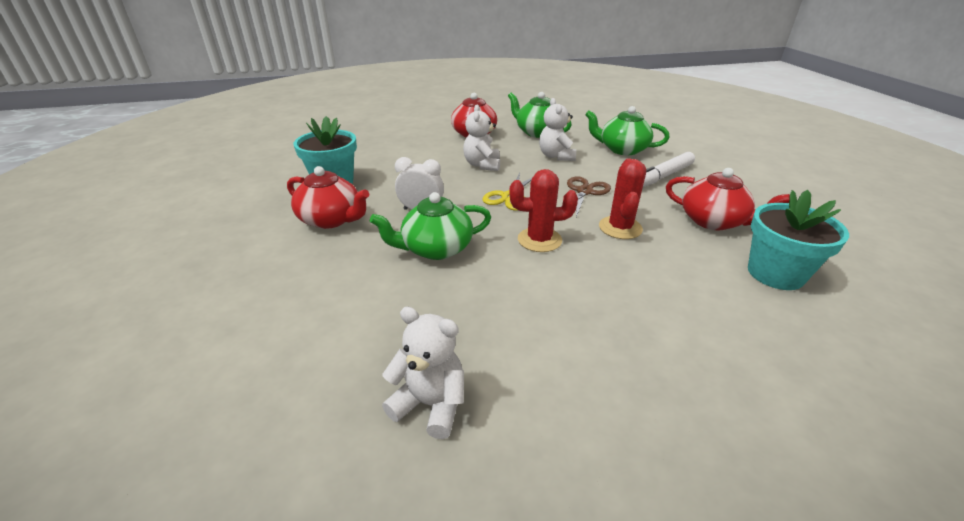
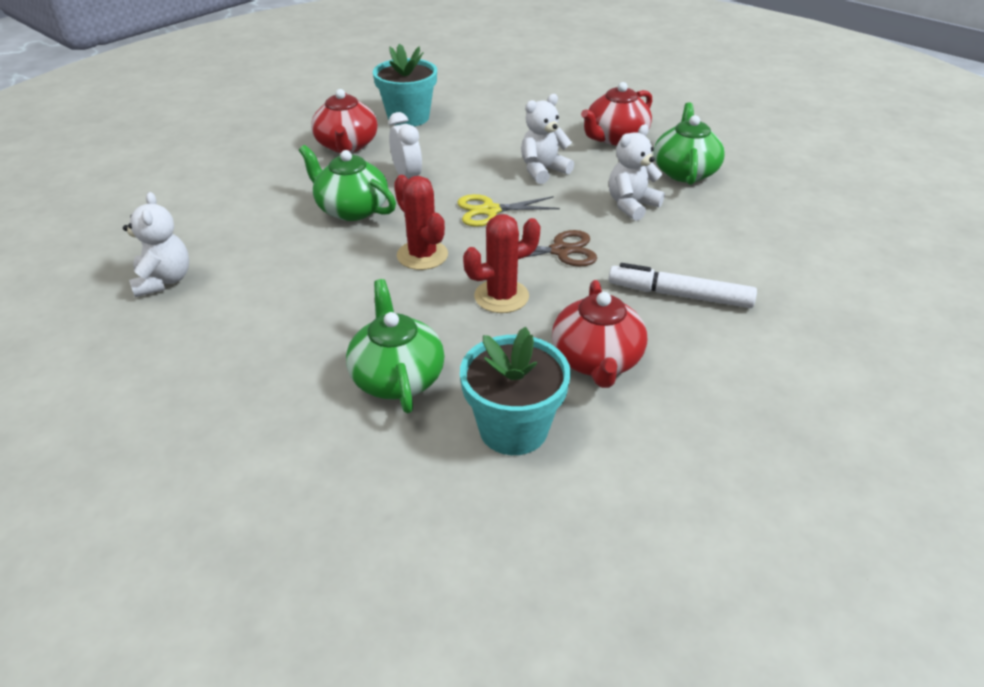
camera: 55 degrees right, 5 degrees up
(622, 149) = (725, 244): green teapot -> green teapot (397, 377)

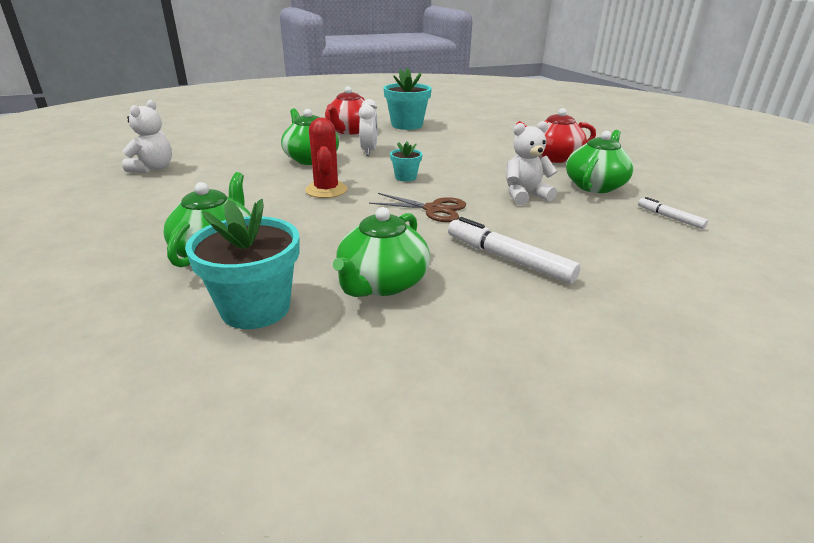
camera: 25 degrees right, 10 degrees down
(490, 210) = (405, 177): yellow scissors -> turquoise flower pot
(501, 296) = (354, 224): red cactus -> none
(543, 171) = (472, 165): white teddy bear -> none
(597, 360) = (382, 283): red teapot -> green teapot
(775, 199) = (669, 218): none -> white marker

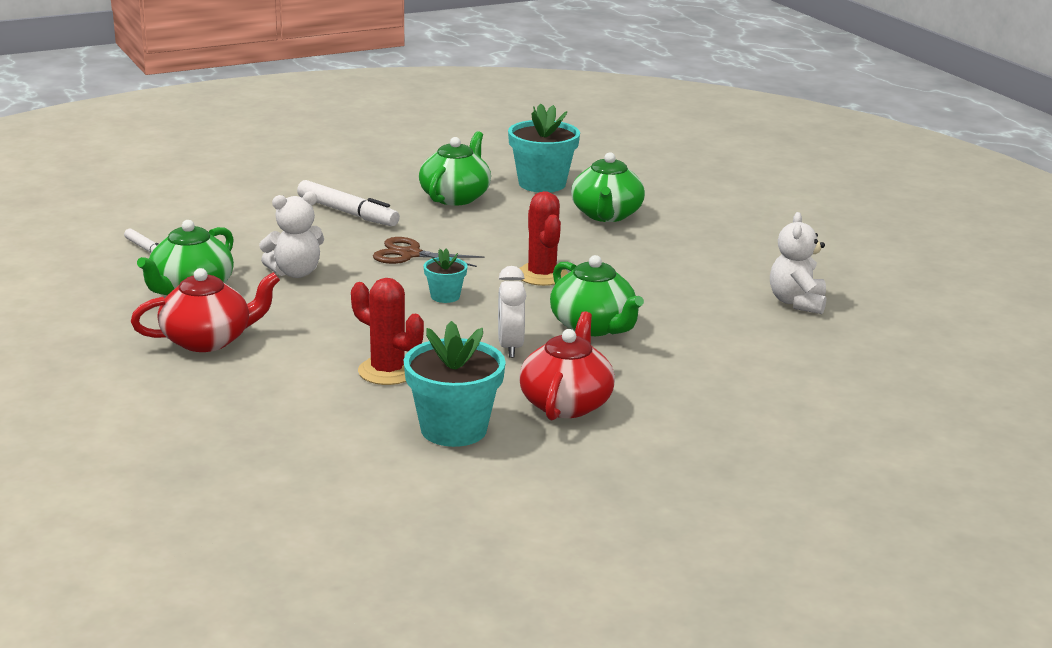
camera: 175 degrees right, 5 degrees down
(441, 143) = (387, 371): none -> red cactus

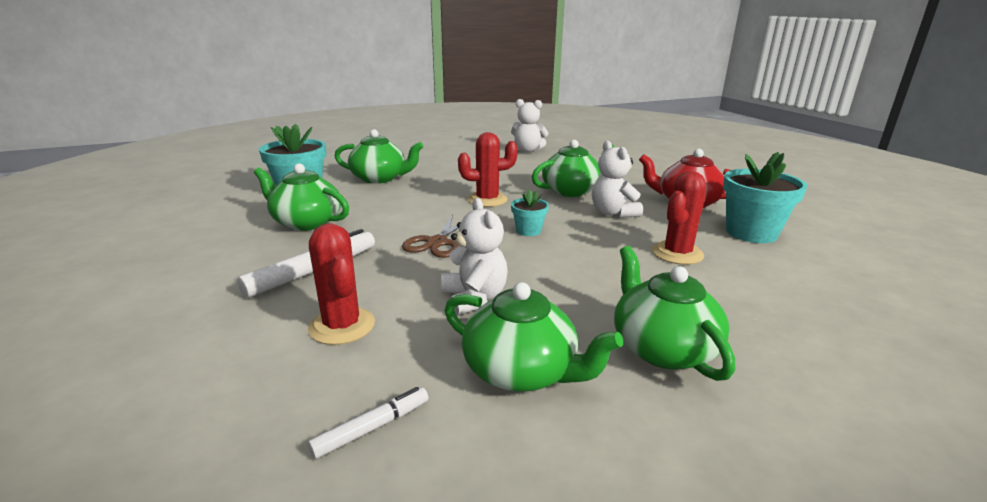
camera: 85 degrees left, 0 degrees up
(208, 340) = (662, 348): red teapot -> green teapot
(259, 231) = (342, 326): none -> red cactus
(510, 347) = (613, 213): white clock -> white teddy bear

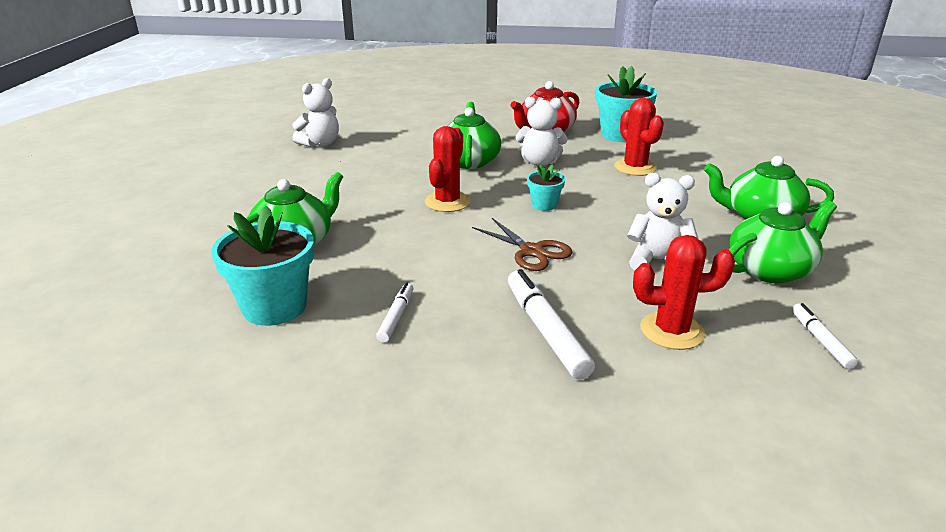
camera: 60 degrees left, 5 degrees up
(306, 222) = (396, 317): green teapot -> white marker

